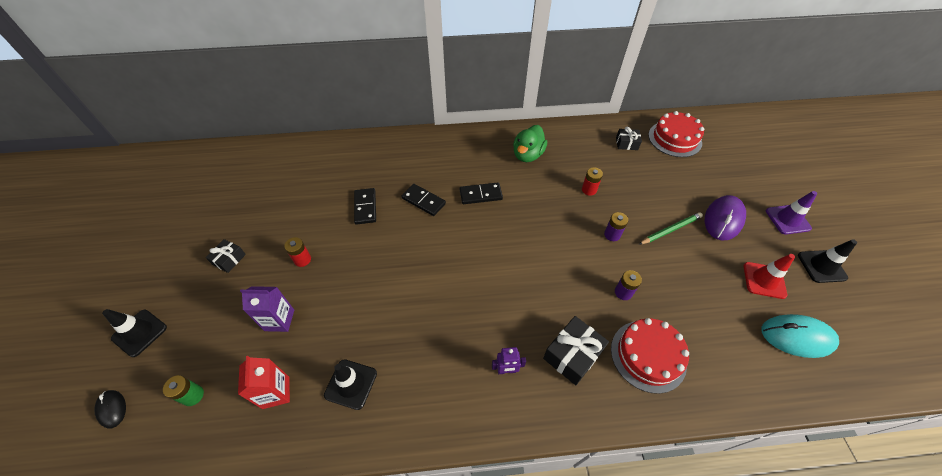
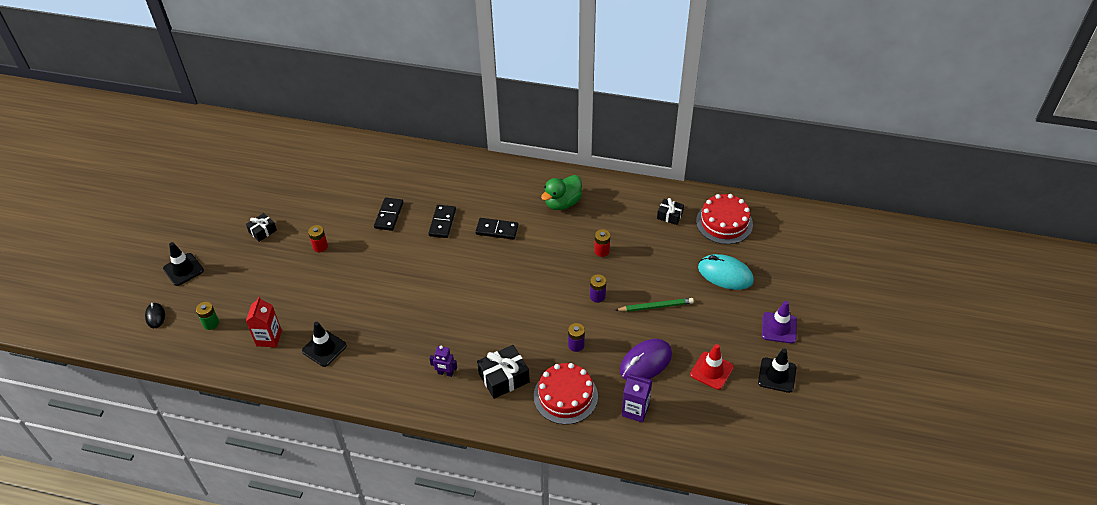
camera: 20 degrees right, 5 degrees down
(279, 320) = (287, 289): purple carton -> purple carton (635, 410)
(423, 201) = (442, 222): black domino -> black domino turned 45 degrees clockwise
(723, 219) = (714, 311): purple mouse -> purple mouse (645, 362)
(796, 337) = (704, 420): turquoise mouse -> turquoise mouse (725, 274)

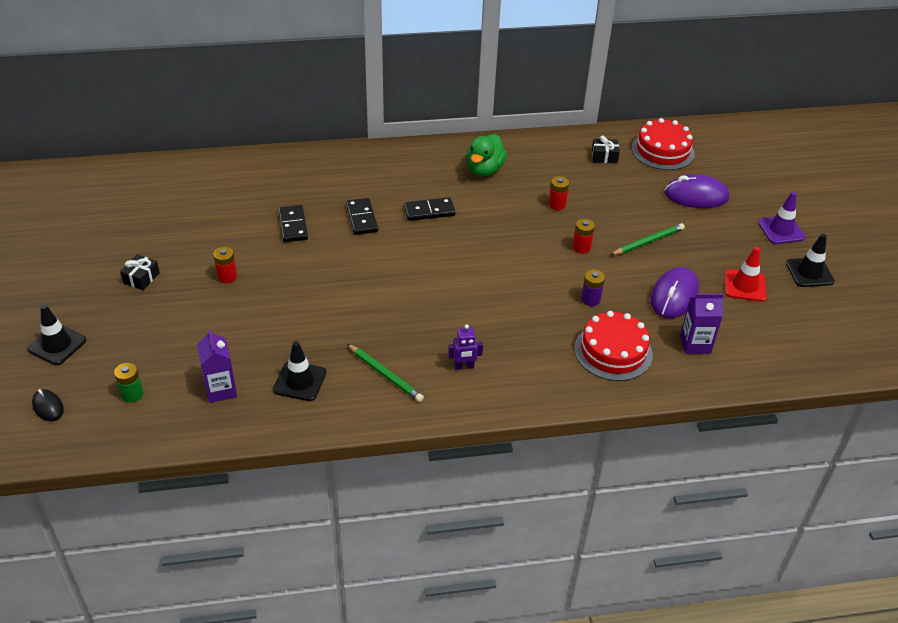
camera: 25 degrees left, 5 degrees down
(269, 338) = (221, 390): red carton -> purple carton
(385, 362) = (385, 374): none -> green pencil
(504, 378) = (533, 352): black gift -> none
(597, 296) = (581, 247): purple battery -> red battery
(725, 274) = (696, 196): turquoise mouse -> purple mouse

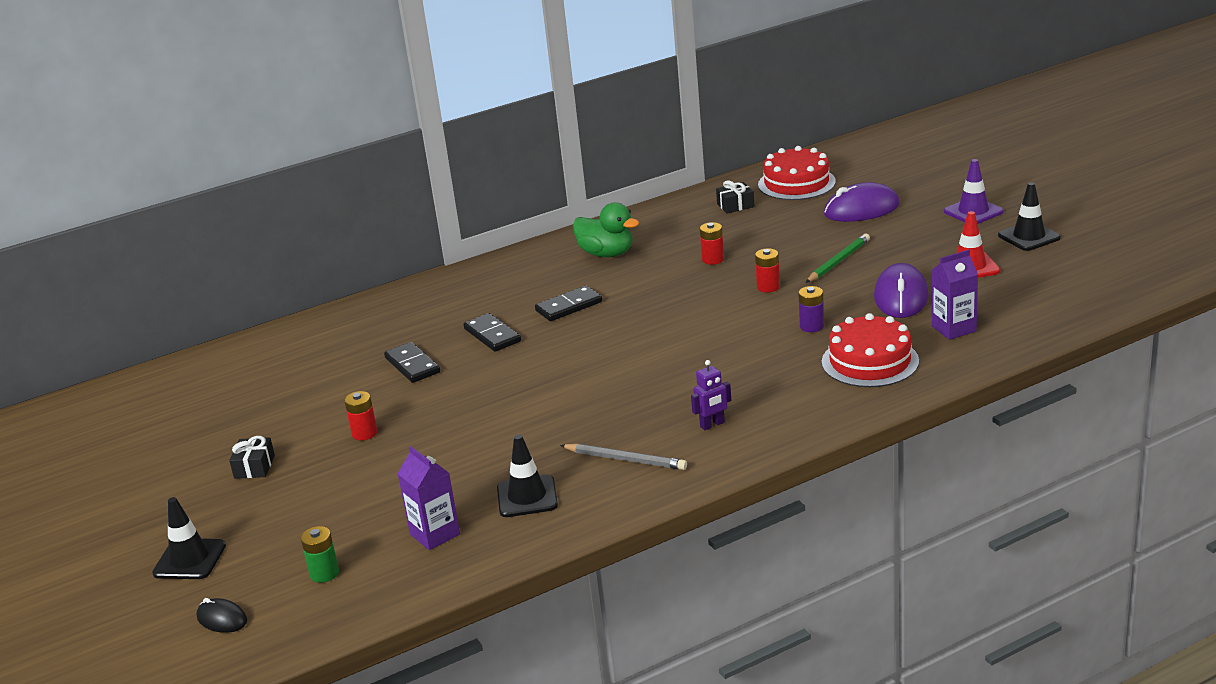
camera: 15 degrees left, 15 degrees down
(385, 374) = (625, 460): green pencil -> grey pencil
(484, 170) = (606, 254): green duck -> green duck turned 60 degrees counterclockwise

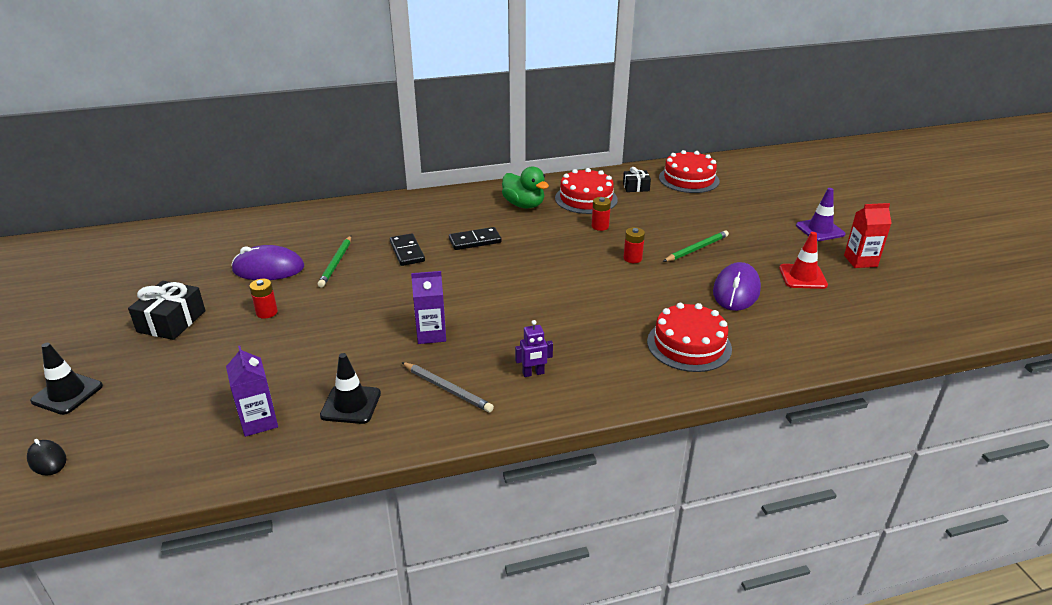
camera: 10 degrees right, 5 degrees up
(254, 467) = (171, 321): black gift -> black gift, size x1.66
(324, 573) = (152, 436): green battery -> none
(412, 365) = (336, 263): black domino -> green pencil
(680, 231) = (586, 199): none -> red cake
(812, 326) = (653, 301): purple battery -> none
(861, 210) = (730, 210): purple mouse -> purple mouse (268, 269)
(954, 329) = (771, 331): purple carton -> purple carton (431, 334)
(1029, 237) = (860, 261): black traffic cone -> red carton

